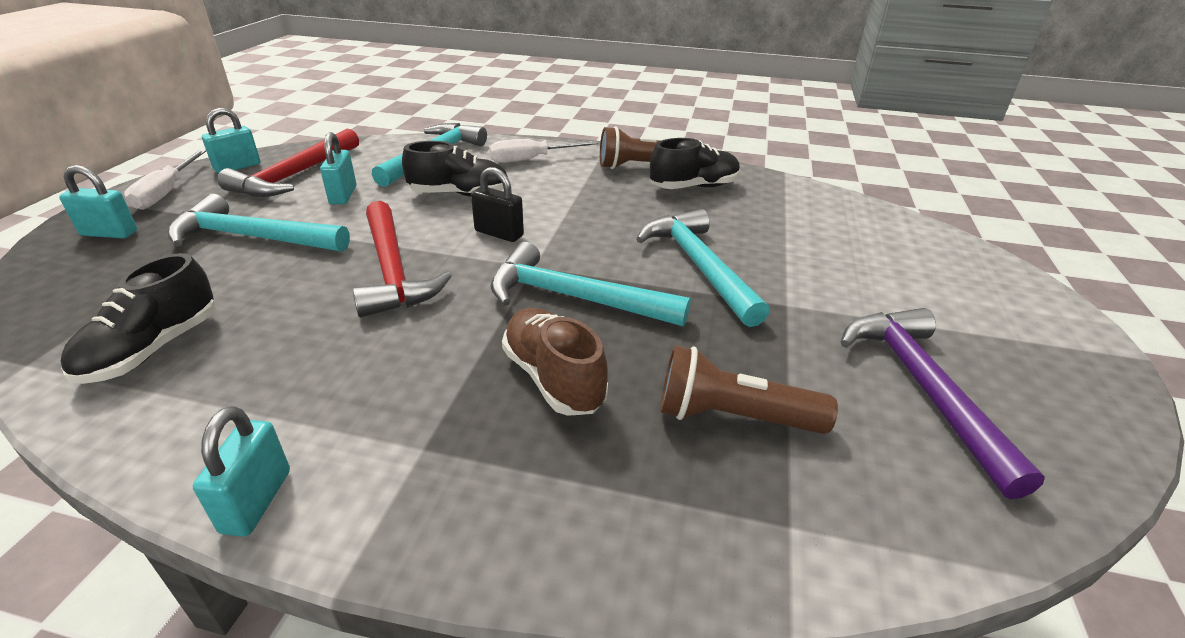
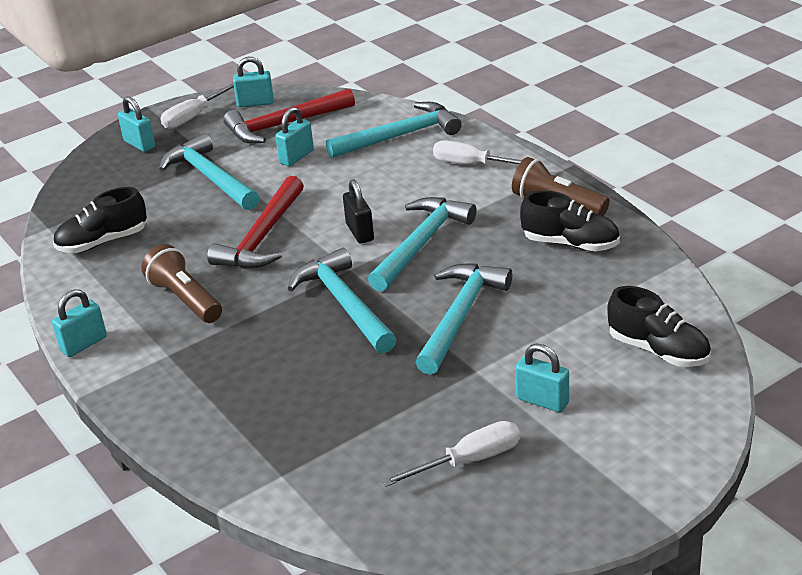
camera: 45 degrees right, 0 degrees up
(459, 194) = (375, 184): black shoe -> black shoe (658, 350)
(553, 378) = (268, 349): brown shoe -> none
(573, 224) = (421, 243): none -> turquoise hammer
(732, 417) = (331, 416): brown flashlight -> brown flashlight (185, 299)
(878, 304) = (542, 401): none -> turquoise padlock
(923, 388) = (469, 460): purple hammer -> white screwdriver

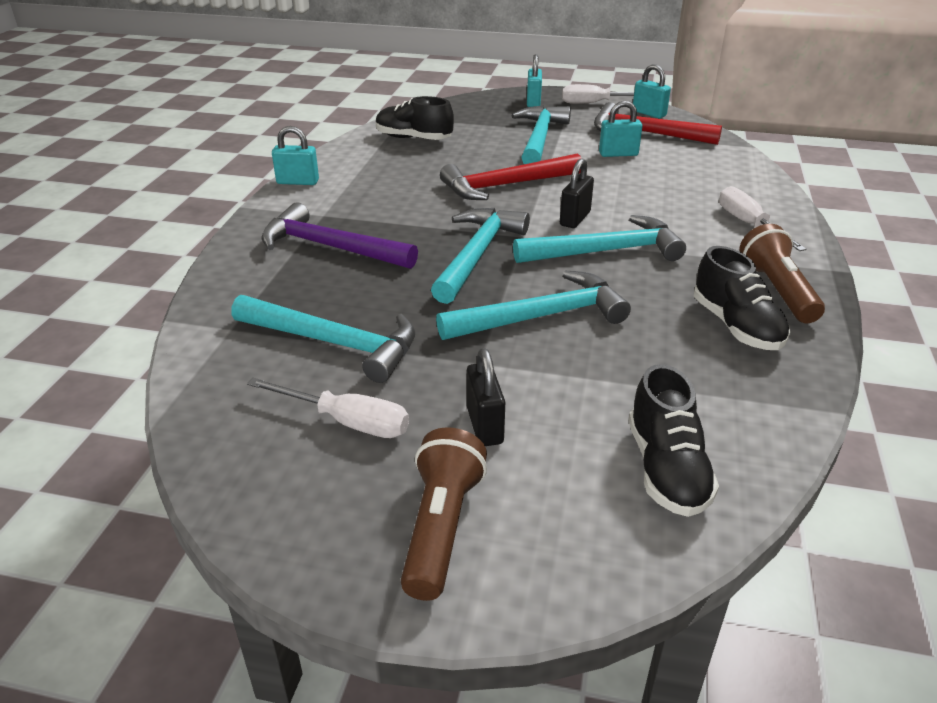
camera: 45 degrees right, 0 degrees up
(185, 299) = (393, 192): brown flashlight -> brown flashlight (441, 527)
(229, 373) = (330, 247): none -> purple hammer
(400, 136) = (720, 178): turquoise hammer -> turquoise hammer (334, 343)
(542, 401) = (484, 425): turquoise padlock -> black padlock

